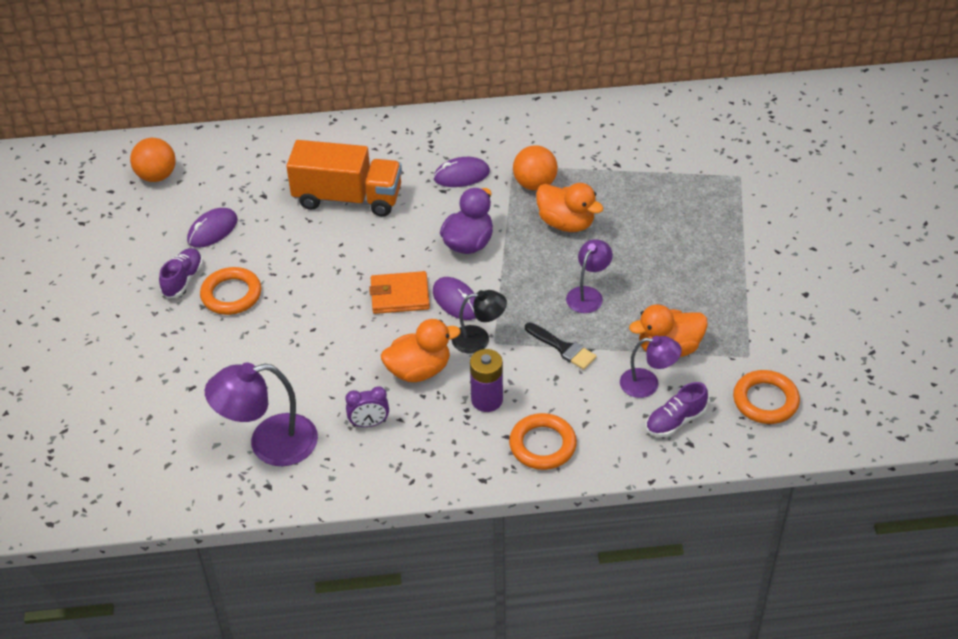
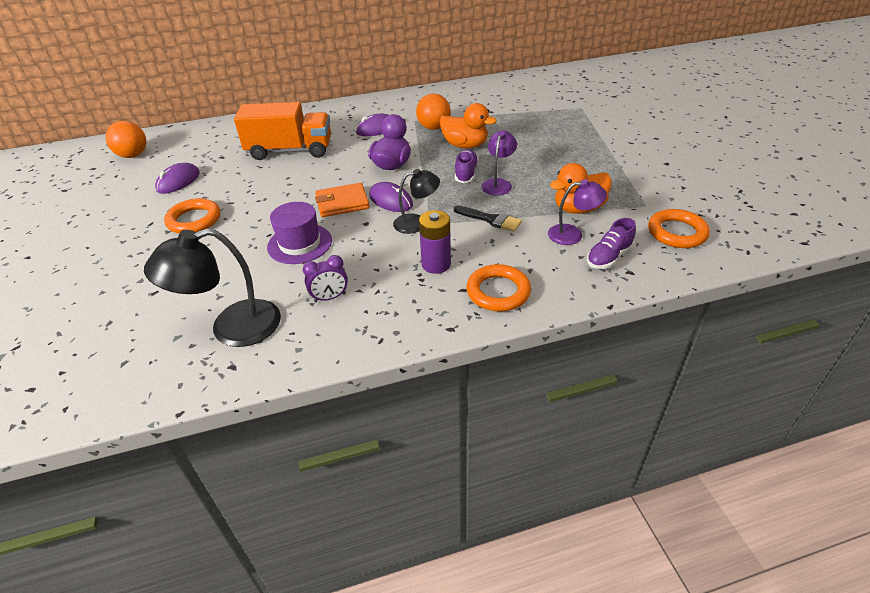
camera: 10 degrees left, 5 degrees down
(183, 280) = (150, 215): purple shoe -> purple shoe (466, 174)
(269, 443) = (232, 328): purple lamp -> black lamp
(345, 348) = (300, 244): none -> purple hat
(419, 370) = (369, 251): orange duck -> none

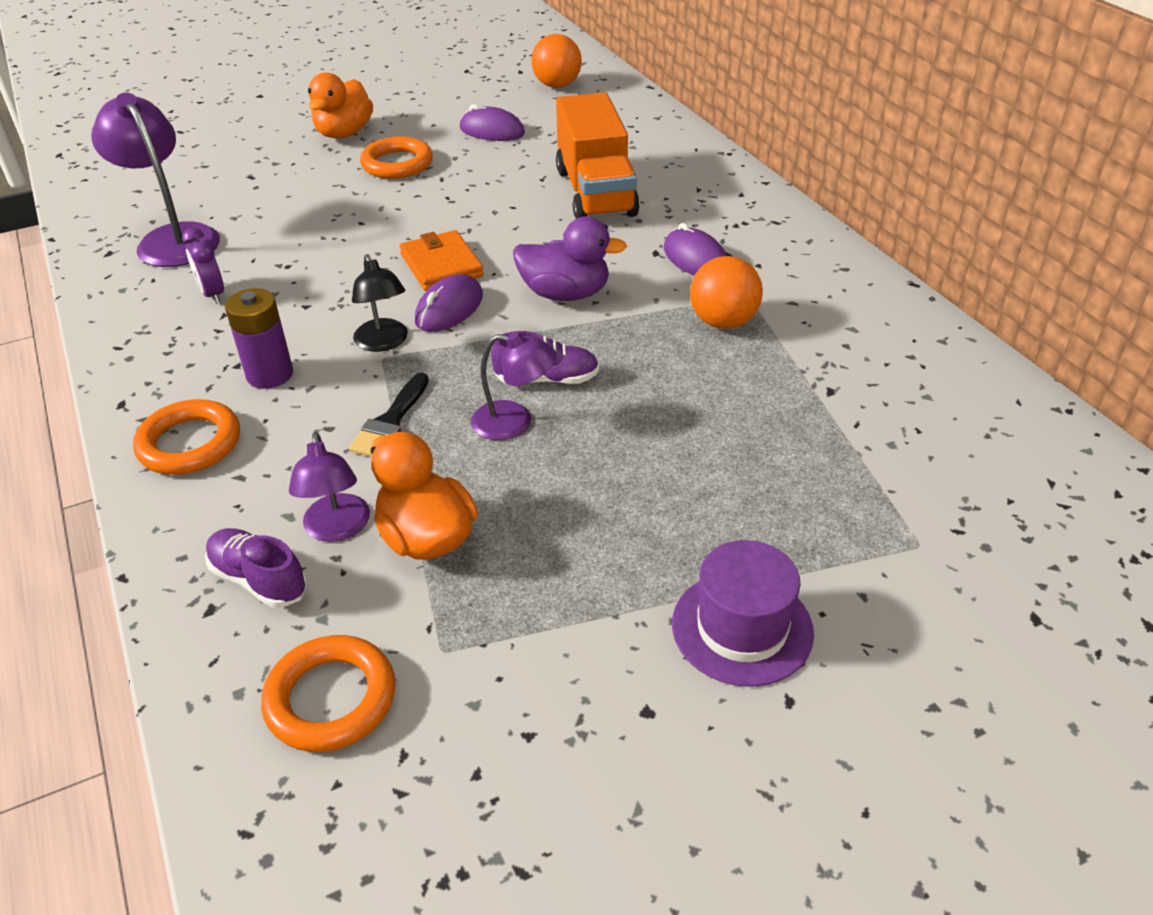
camera: 80 degrees right, 0 degrees up
(232, 328) = (172, 238): black lamp -> purple lamp
(300, 244) = (336, 250): purple hat -> purple hat (742, 628)
(465, 145) = (658, 368): orange duck -> orange duck (344, 133)

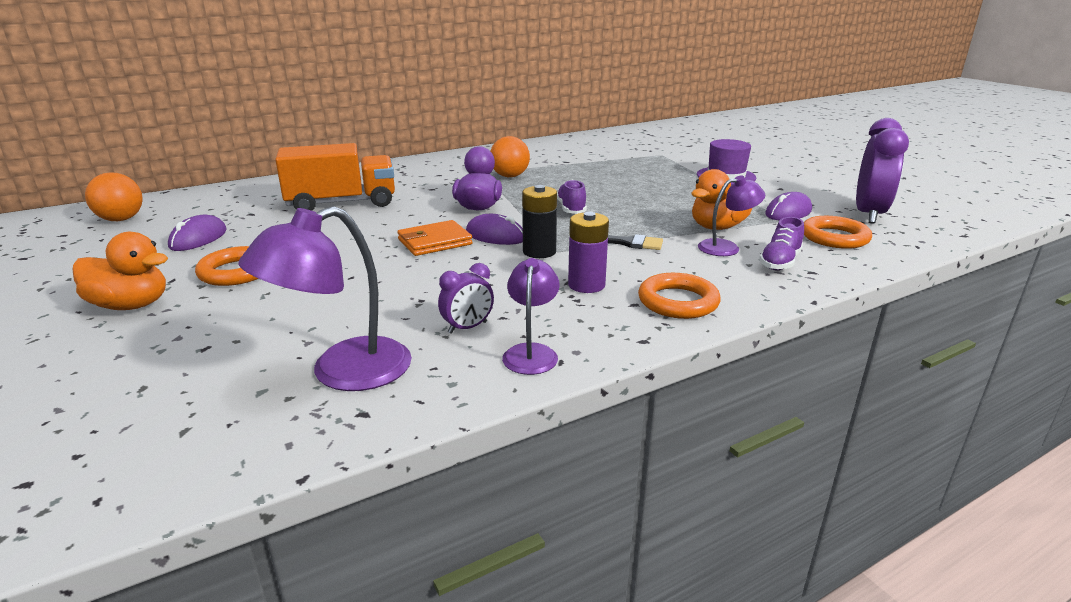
camera: 95 degrees left, 15 degrees down
(384, 343) = (539, 252): black lamp -> black battery
(441, 828) = (869, 214): none -> purple clock
(514, 422) = (613, 214): purple lamp -> purple lamp (531, 352)
(695, 259) = (442, 181): purple mouse -> purple mouse (788, 212)

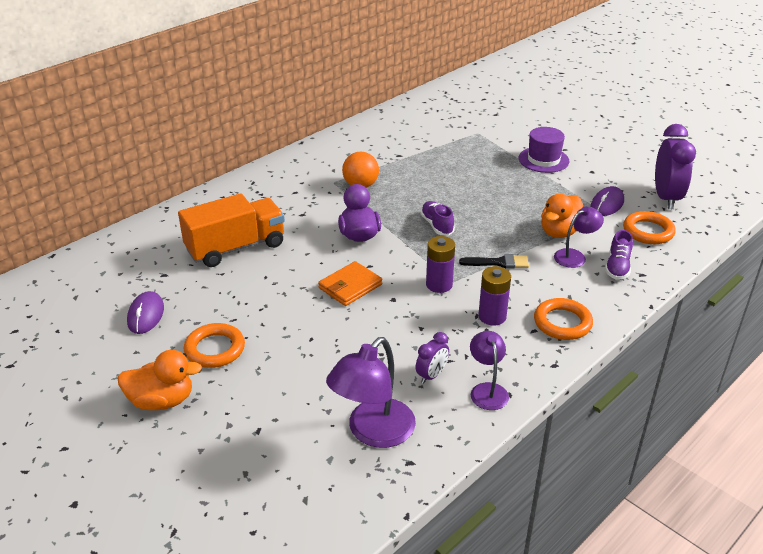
camera: 15 degrees left, 10 degrees up
(121, 219) = (49, 302): orange ball -> none
(495, 236) = (394, 271): purple mouse -> none
(539, 252) = (439, 284): black battery -> purple battery

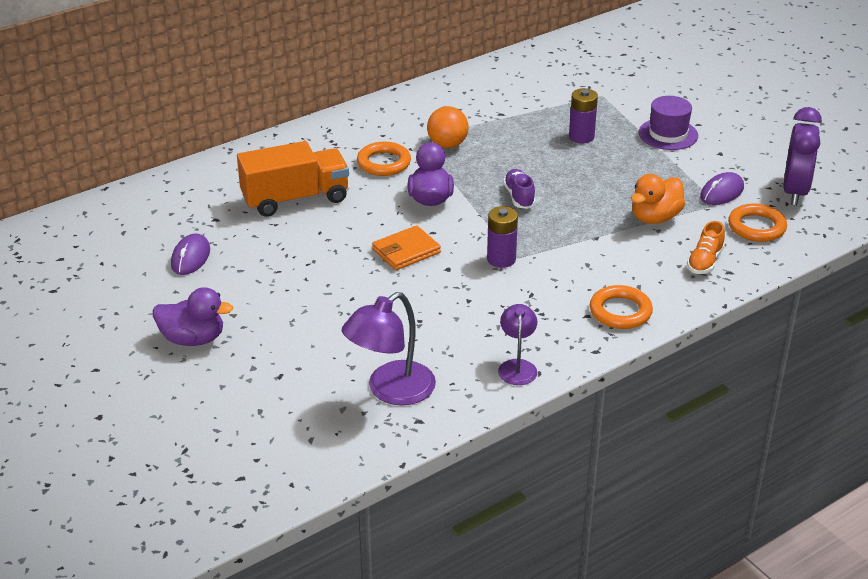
camera: 10 degrees right, 0 degrees up
(162, 401) = (193, 339): orange duck -> purple duck
(215, 349) = (253, 297): orange ring -> orange ring (383, 163)
(431, 375) = (465, 346): purple clock -> none
(492, 316) = (547, 297): purple battery -> purple battery (581, 137)
(499, 263) = (574, 243): black brush -> none
(575, 256) = (661, 245): purple lamp -> none
(617, 267) = (705, 261): purple shoe -> orange shoe

